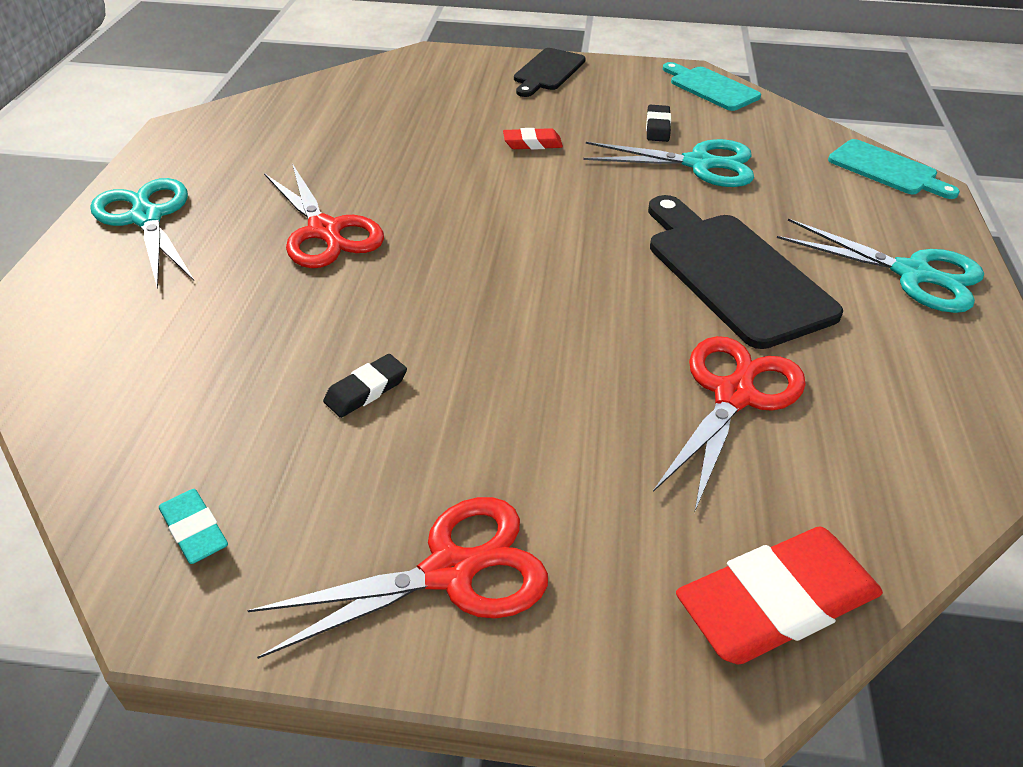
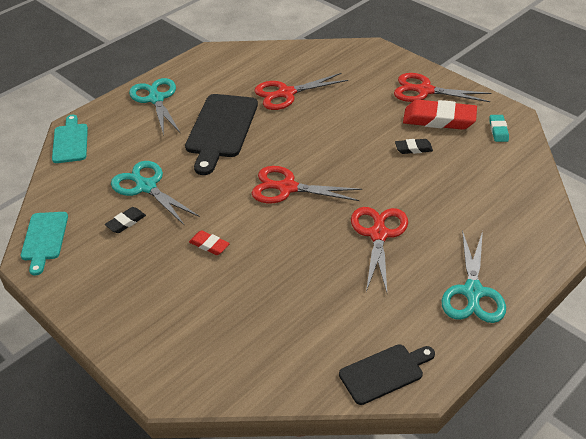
camera: 140 degrees left, 0 degrees up
(518, 235) = (287, 188): none -> red scissors
(548, 71) = (113, 313): black cutting board -> black cutting board (384, 373)
(776, 602) = (343, 52): red eraser -> red eraser (439, 119)

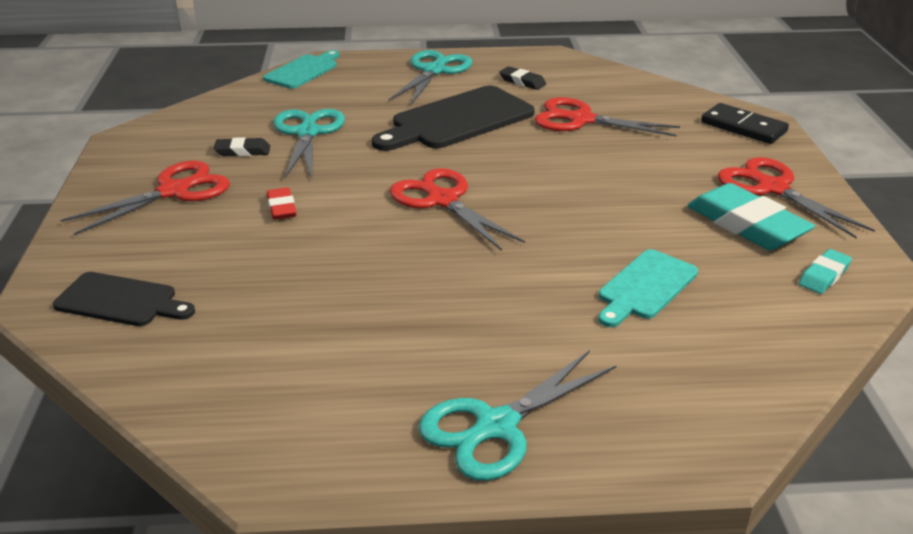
camera: 40 degrees right, 10 degrees down
(44, 239) = (159, 130): turquoise cutting board -> turquoise cutting board (645, 287)
(368, 57) = (743, 127): none -> black domino
(378, 234) = (474, 296): red scissors -> red scissors (174, 191)
(384, 373) = (250, 434): black cutting board -> black cutting board (120, 301)
(413, 149) = (660, 237): black eraser -> black eraser (522, 82)
(439, 119) = (747, 225): red eraser -> turquoise eraser

